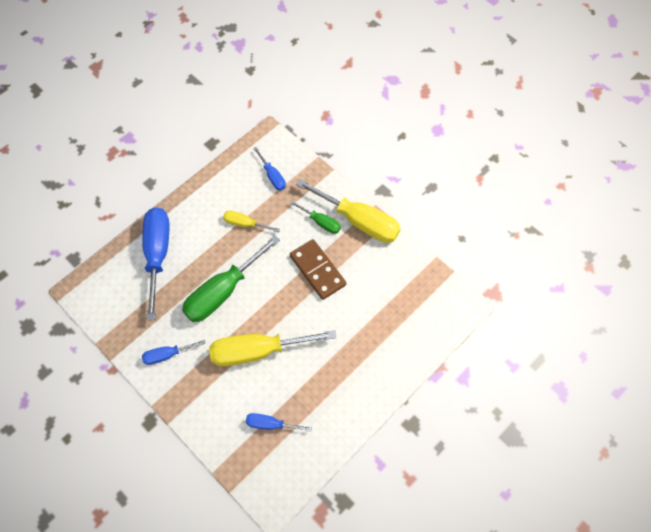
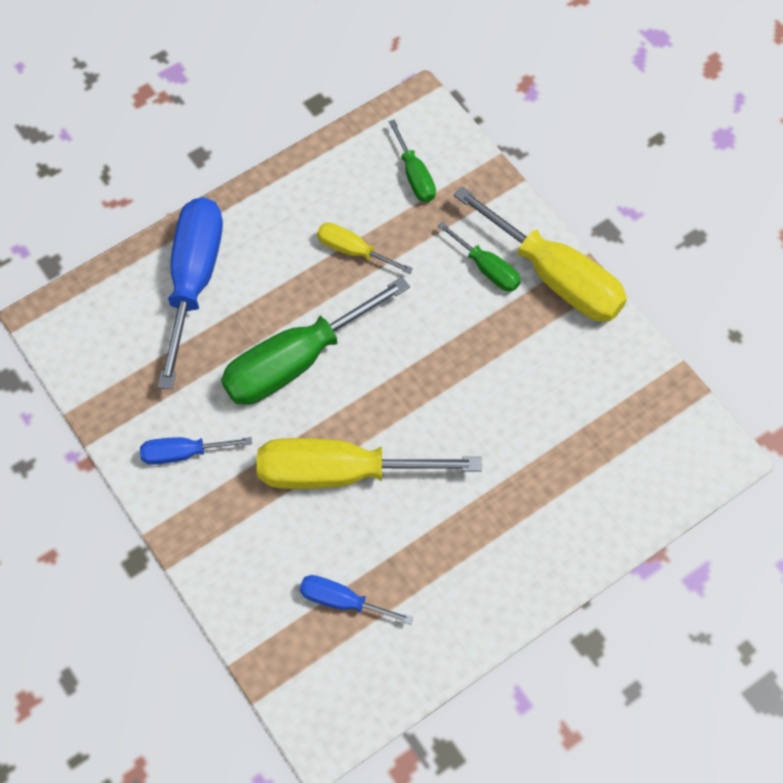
camera: 10 degrees right, 0 degrees up
(272, 176) = (414, 176): blue screwdriver -> green screwdriver
(317, 270) = (467, 351): brown domino -> none

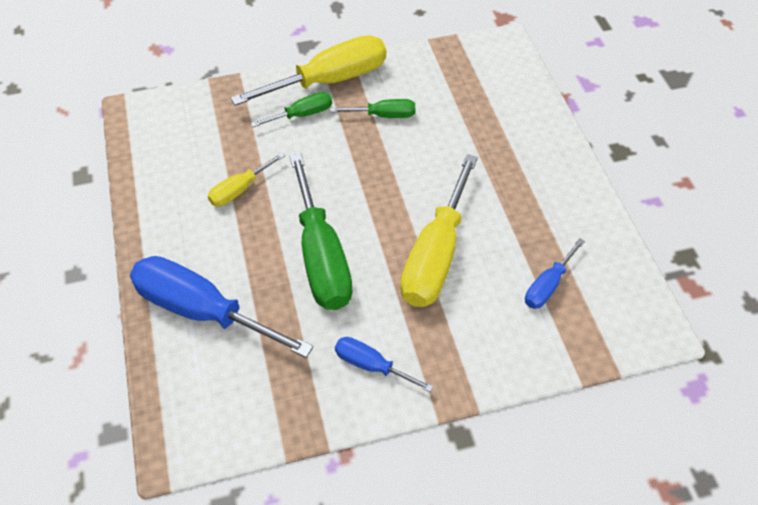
camera: 70 degrees left, 10 degrees down
(183, 453) = (371, 365): blue screwdriver -> blue screwdriver turned 105 degrees clockwise
(414, 176) = (195, 132): green screwdriver -> green screwdriver (384, 115)

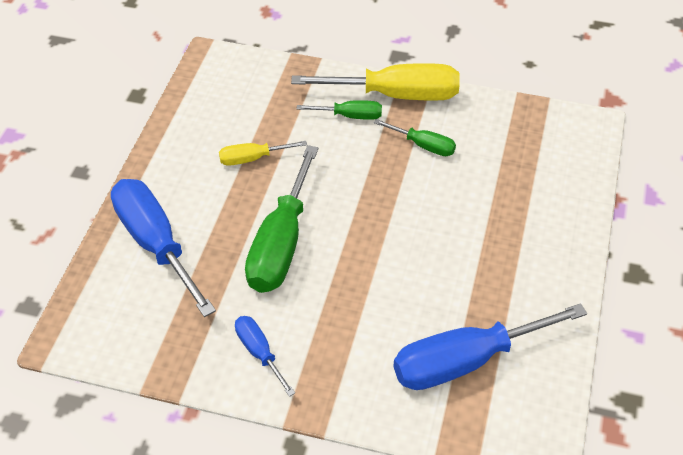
camera: 30 degrees right, 5 degrees down
(435, 255) = (381, 288): yellow screwdriver -> none
(548, 285) = (466, 361): blue screwdriver -> blue screwdriver, size x1.98

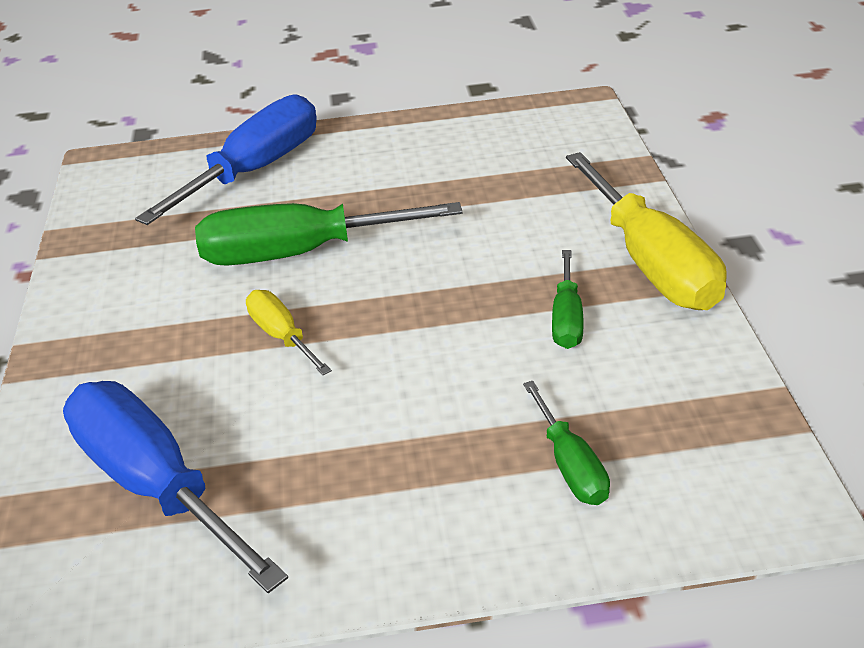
camera: 70 degrees right, 10 degrees down
(252, 159) = (431, 187): yellow screwdriver -> yellow screwdriver (282, 336)
(259, 353) = (118, 291): blue screwdriver -> none
(350, 116) = (571, 236): green screwdriver -> green screwdriver (570, 465)

